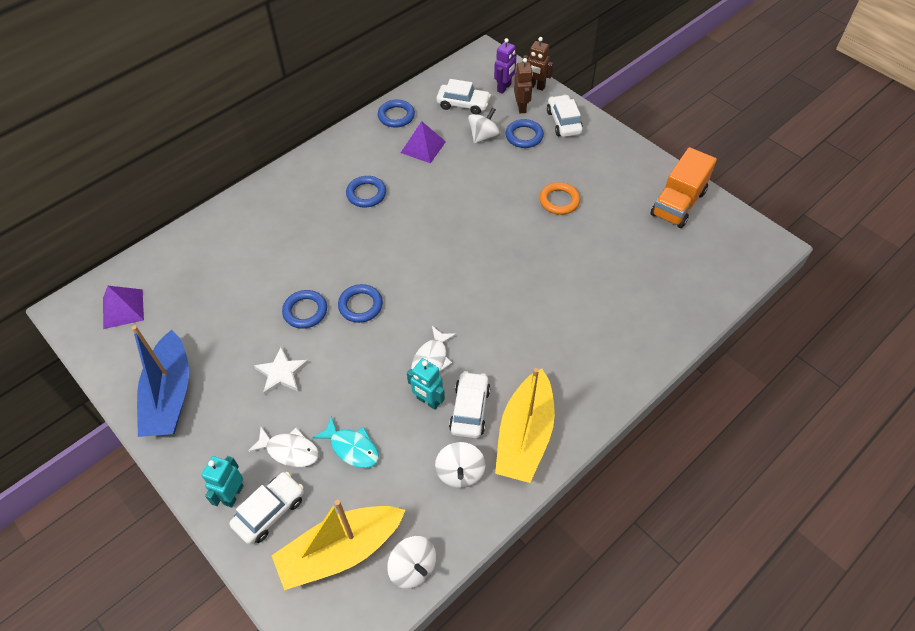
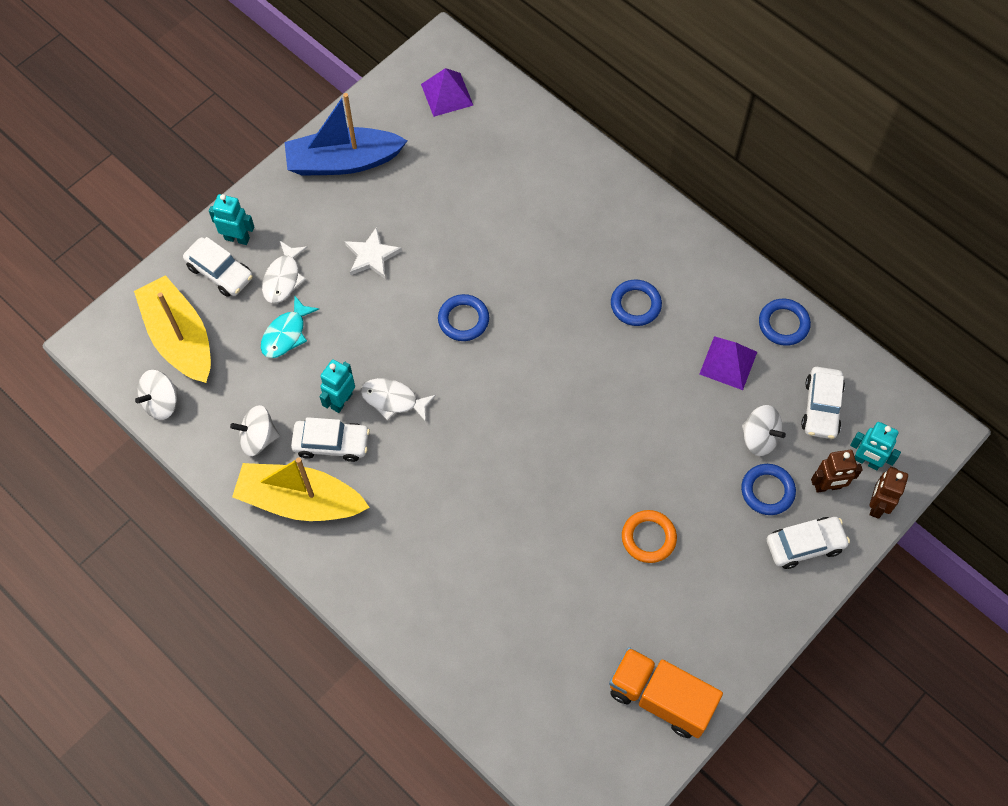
camera: 85 degrees right, 10 degrees up
(305, 311) = (452, 265): blue ring -> none
(504, 88) = (866, 461): purple robot -> turquoise robot

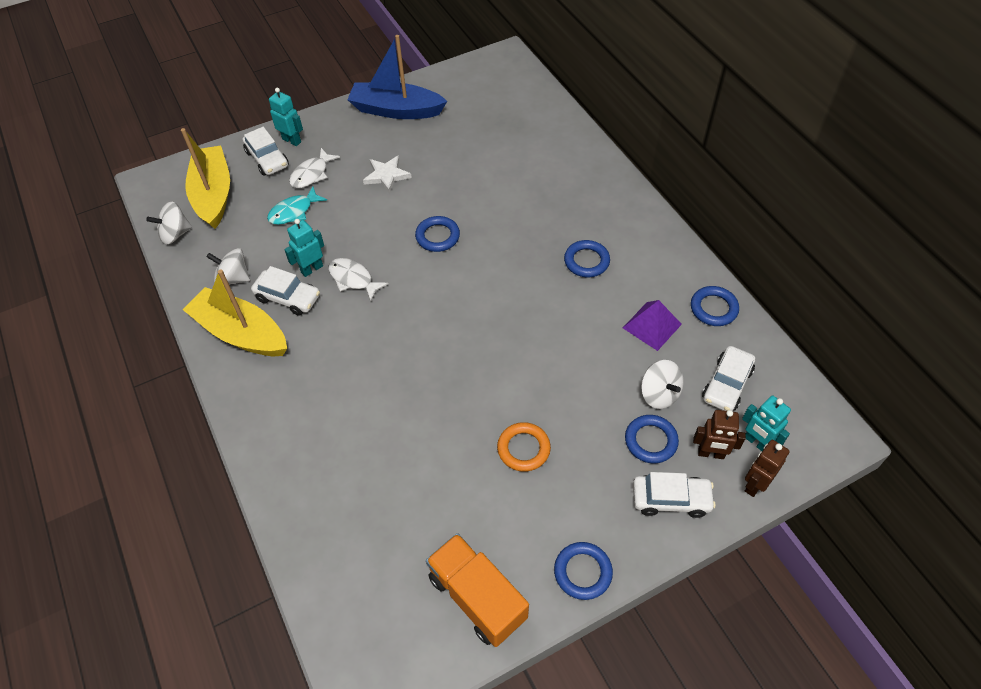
camera: 20 degrees right, 10 degrees down
(447, 94) = (495, 85): purple pyramid -> none
(748, 642) = (582, 572): none -> blue ring

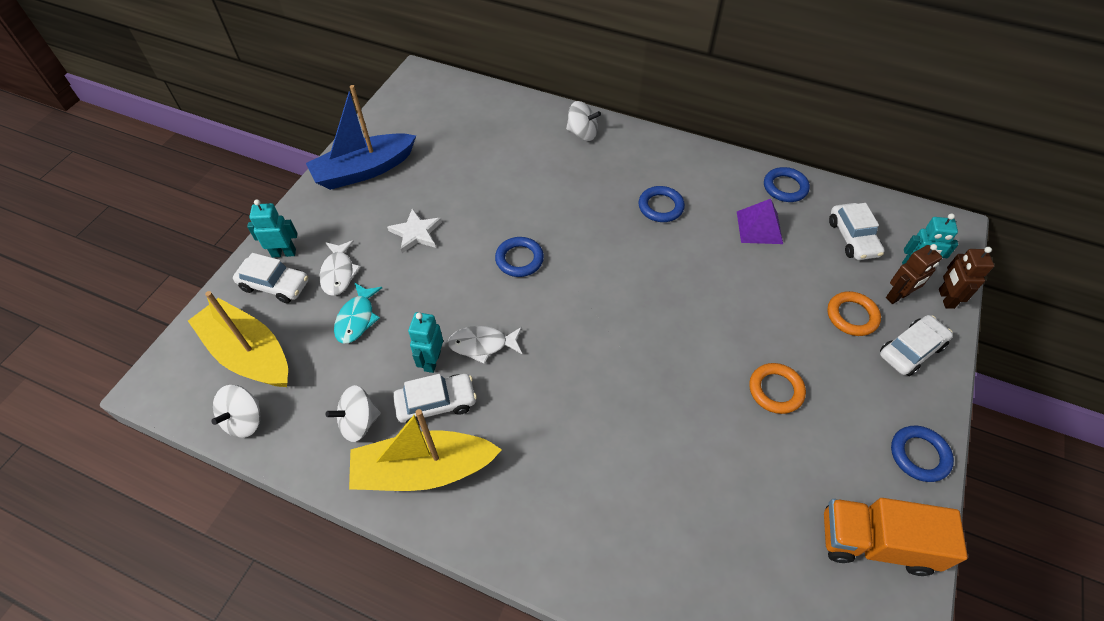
camera: 40 degrees left, 0 degrees up
(650, 441) = (852, 316): blue ring -> orange ring
(659, 394) = (819, 276): white spinning top -> white spinning top (582, 133)

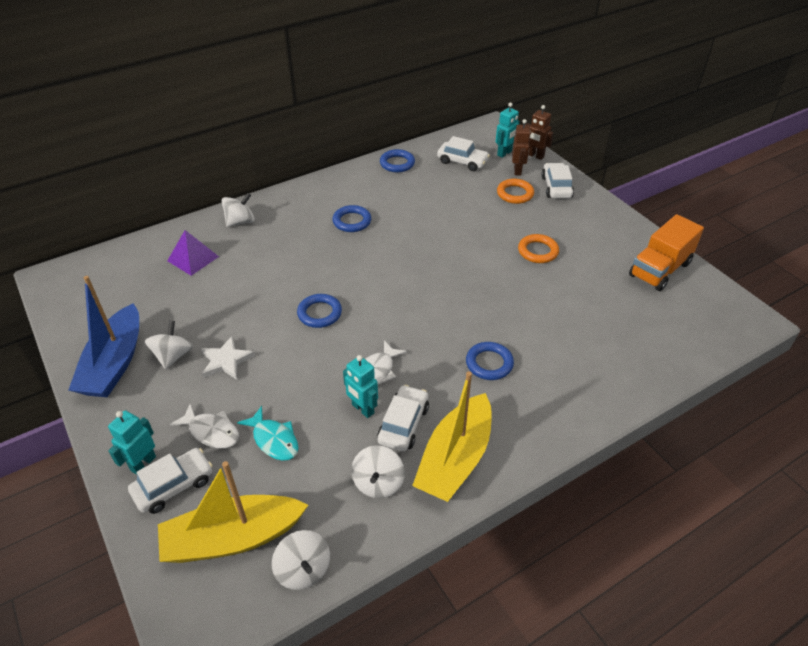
camera: 55 degrees left, 10 degrees down
(396, 198) = (173, 356): none -> white spinning top
(759, 227) = (416, 191): purple pyramid -> purple pyramid (193, 258)
(919, 455) = (621, 223): blue ring -> blue ring (489, 363)

